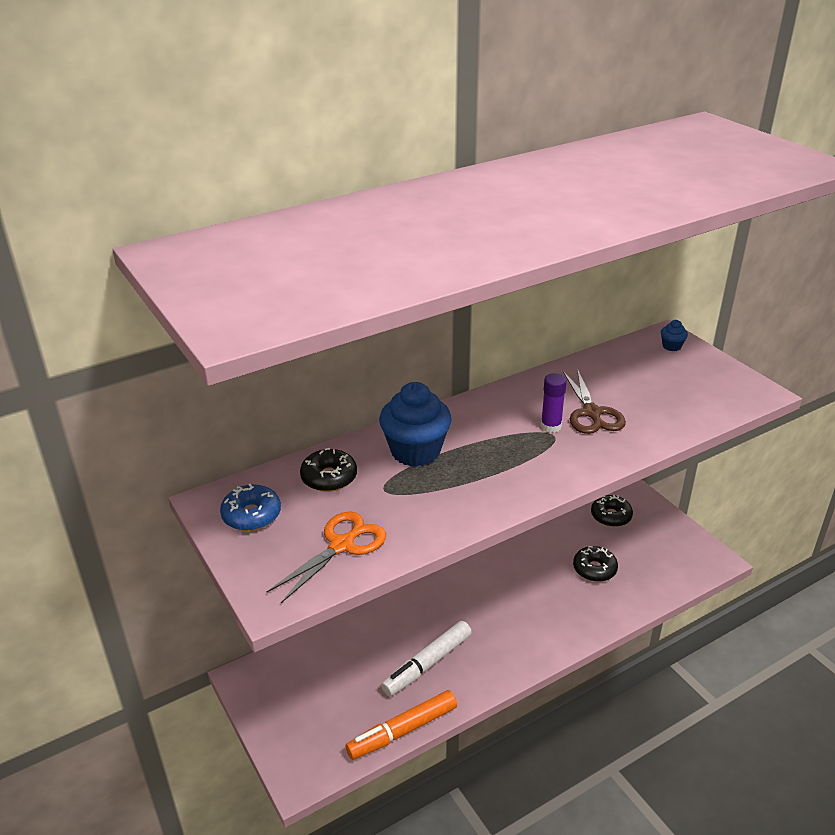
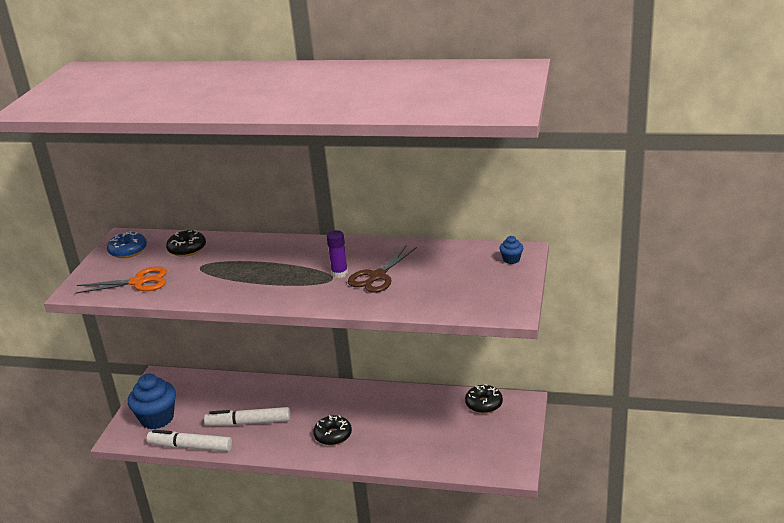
camera: 45 degrees right, 5 degrees down
(402, 731) = (190, 447): orange marker -> white marker
(415, 451) = (247, 254): blue cupcake -> blue cupcake (157, 418)
(594, 569) = (420, 429): black donut -> black donut (333, 435)

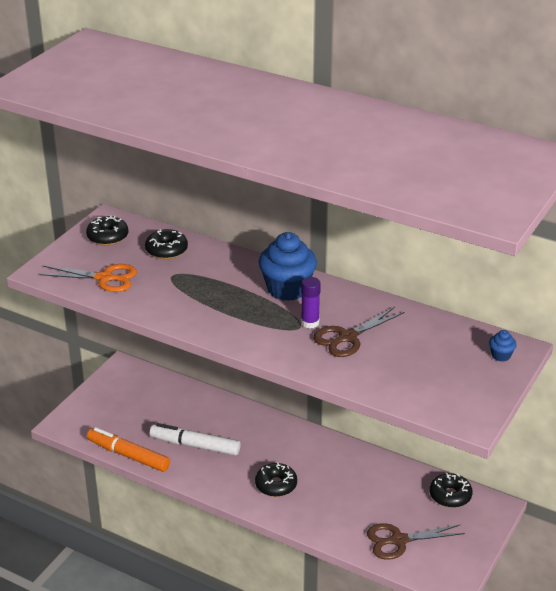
camera: 15 degrees right, 5 degrees up
(128, 251) = (107, 237): blue donut -> black donut
(157, 418) = (106, 414): blue cupcake -> blue cupcake (287, 289)
(190, 447) = (128, 455): white marker -> orange marker
(456, 450) = (399, 540): none -> brown scissors

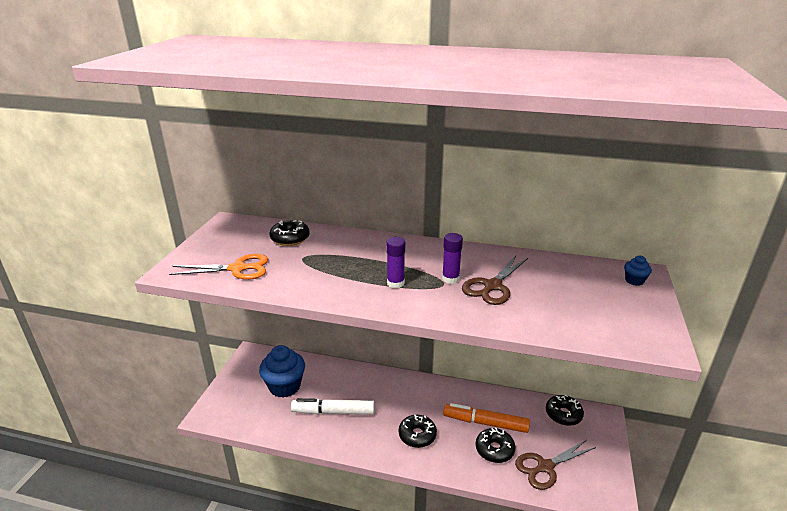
camera: 15 degrees left, 5 degrees down
(107, 237) = (231, 235): black donut -> black donut (494, 450)
(128, 455) = (275, 434): orange marker -> orange marker (485, 423)
(252, 318) = (395, 283): none -> purple glue stick
(287, 289) = (414, 254): blue cupcake -> blue cupcake (285, 386)

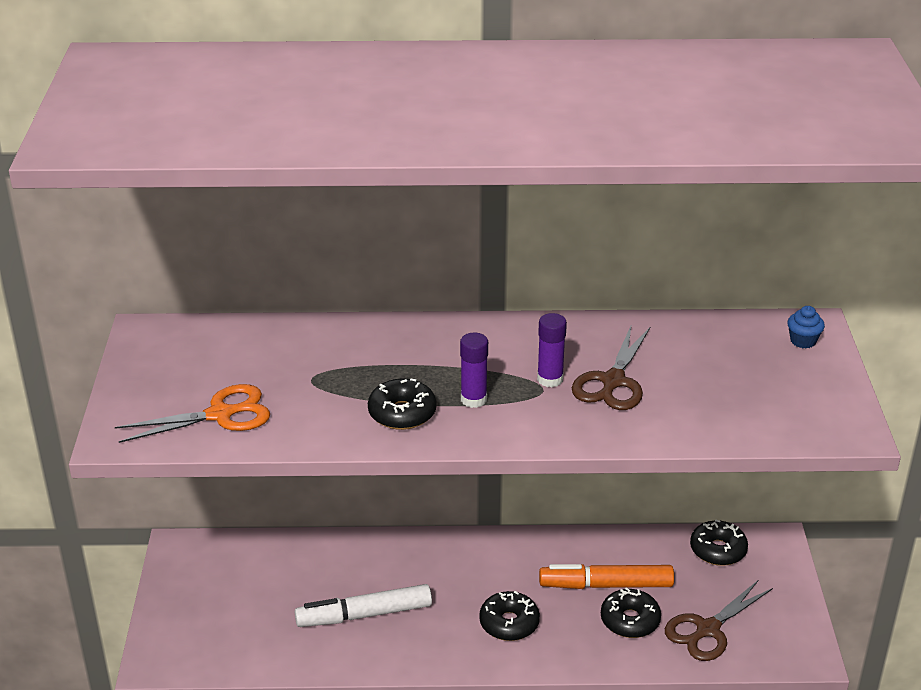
camera: 15 degrees left, 5 degrees up
(285, 386) = (265, 591): blue cupcake -> none
(290, 238) = (271, 348): black donut -> black donut (402, 413)

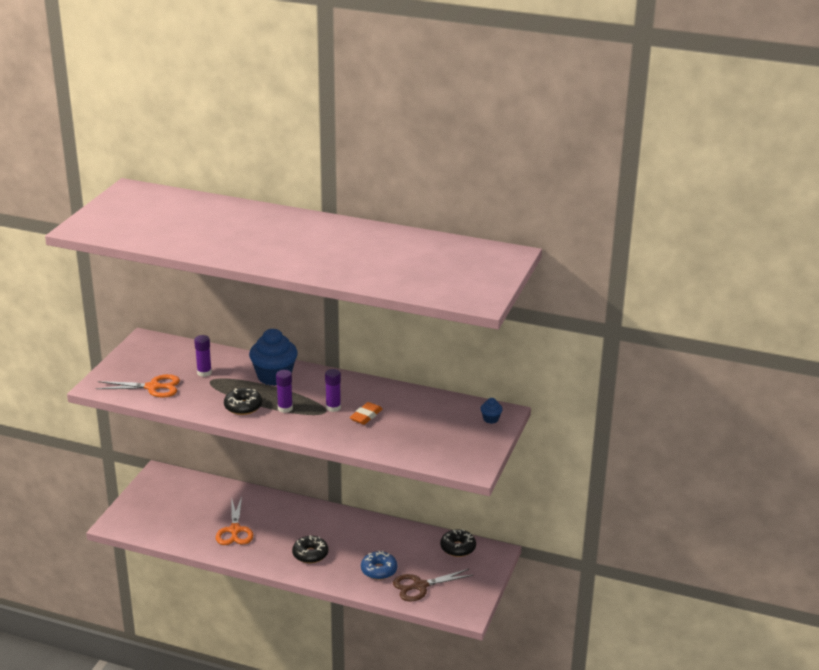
camera: 20 degrees right, 5 degrees down
(291, 368) = (204, 372): none -> purple glue stick
(364, 615) = (235, 530): white marker -> orange scissors
(413, 348) = (274, 376): none -> blue cupcake
(606, 585) = (378, 549): orange marker -> none
(613, 381) = (366, 416): brown scissors -> orange eraser
(630, 620) = (379, 570): black donut -> blue donut

